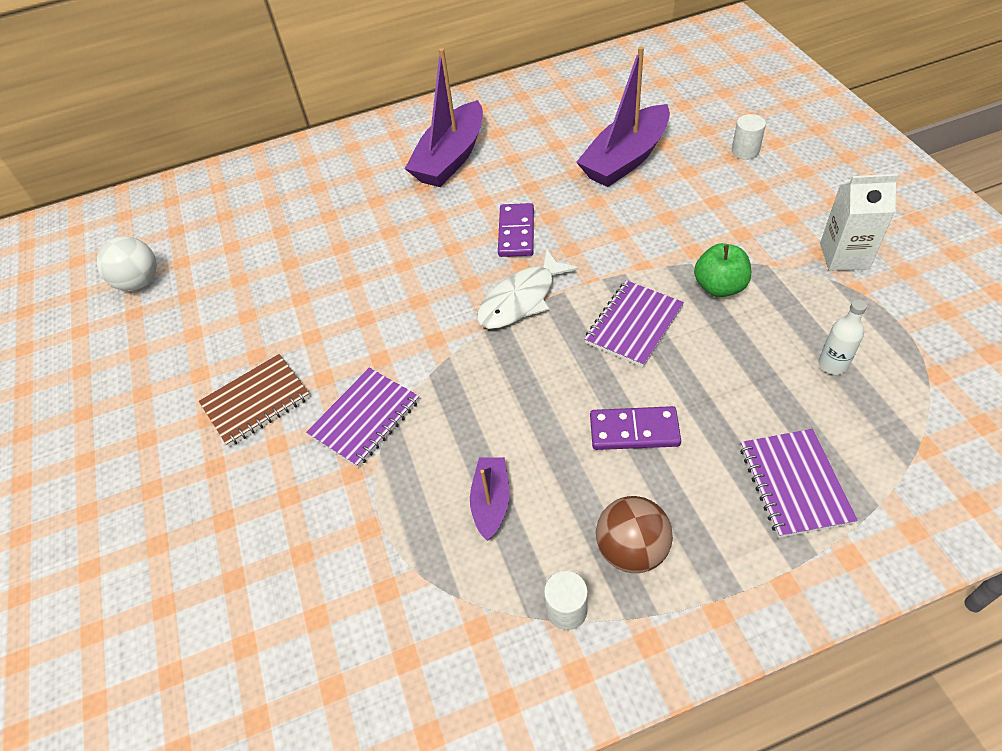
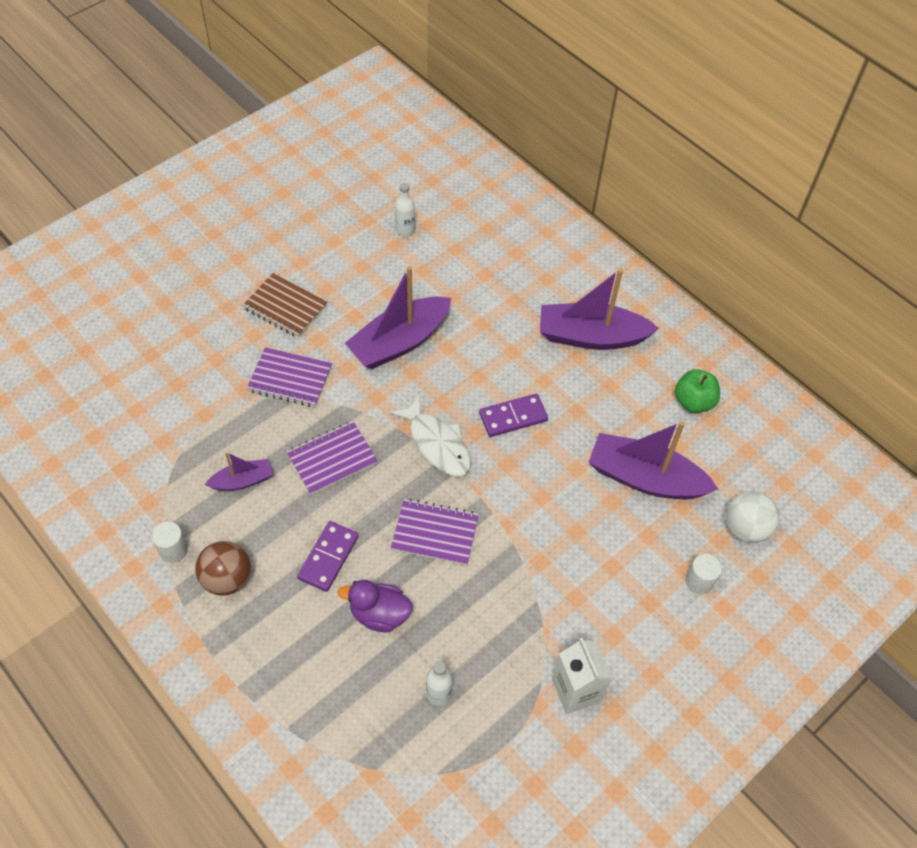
camera: 60 degrees right, 5 degrees up
(139, 282) = (371, 184): white ball -> white ball (745, 528)
(224, 266) = (405, 229): none -> white bottle
(372, 303) = (399, 342): none -> purple boat
(521, 299) = (437, 444): white fish -> white fish turned 150 degrees counterclockwise
(634, 430) = (328, 557): purple domino -> purple domino turned 45 degrees clockwise
(719, 287) = (500, 591): green apple -> green apple (693, 402)
(723, 396) = (379, 614): none -> purple duck
(794, 484) = (310, 678): purple notebook -> purple notebook (332, 459)

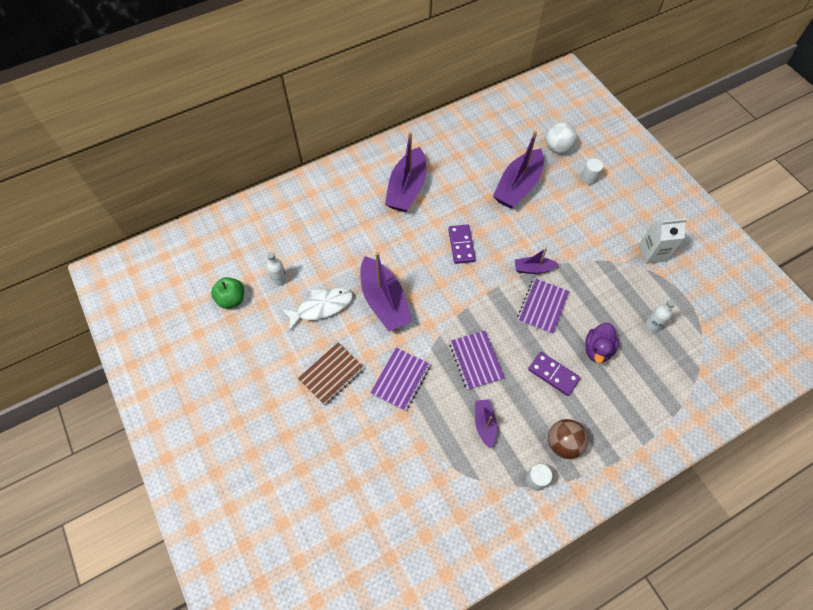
camera: 75 degrees left, 5 degrees up
(437, 444) = (474, 293): white fish -> white fish (321, 307)
(498, 515) = (533, 269): none -> purple boat
(693, 402) = (468, 149): green apple -> green apple (231, 299)

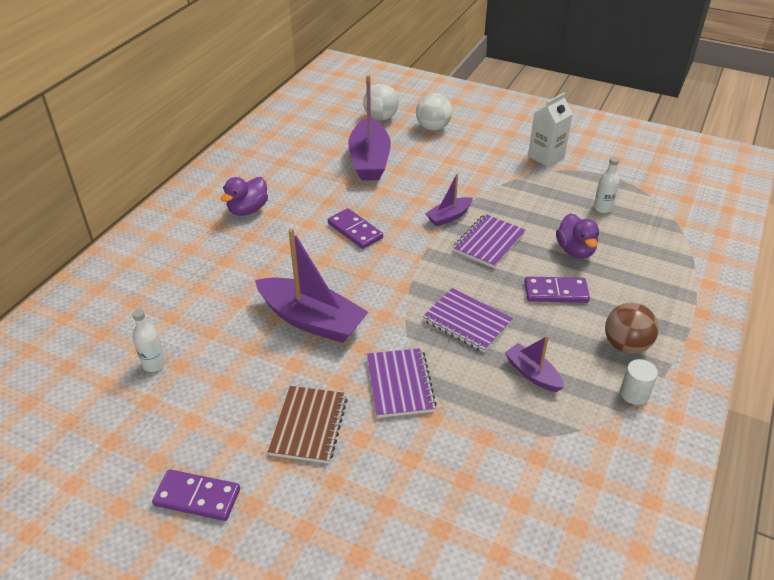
camera: 35 degrees left, 20 degrees down
(231, 299) = (97, 419): green apple -> none
(248, 381) = (197, 497): none -> purple domino
(321, 307) = (236, 364): white fish -> none
(407, 188) = (248, 210): purple boat -> purple duck
(542, 307) = (489, 242): purple notebook -> purple notebook turned 45 degrees clockwise
(589, 178) = (433, 127): white cylinder -> white ball

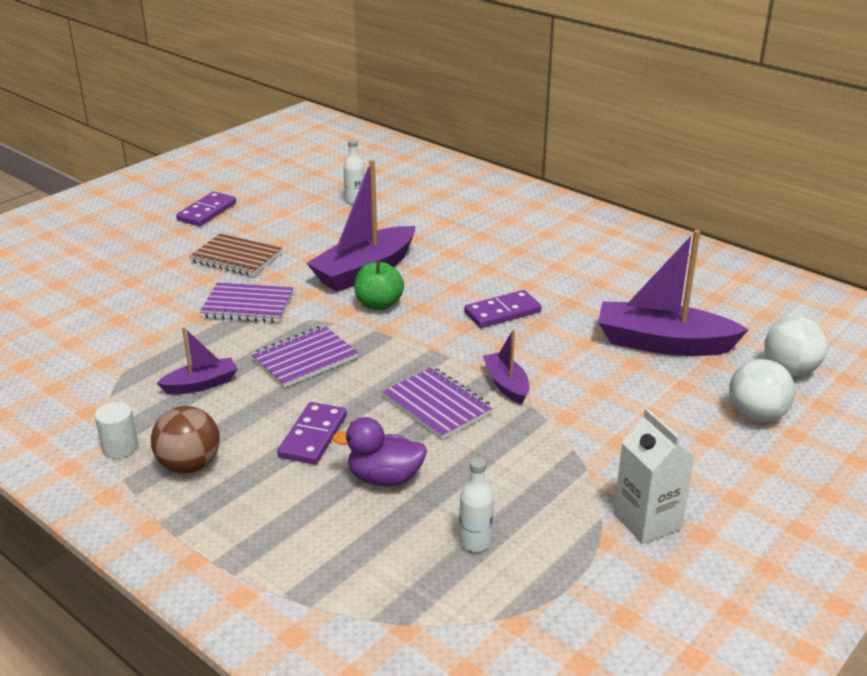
camera: 105 degrees right, 10 degrees down
(248, 210) = (568, 252): purple duck -> none
(367, 298) = (379, 305): none -> green apple

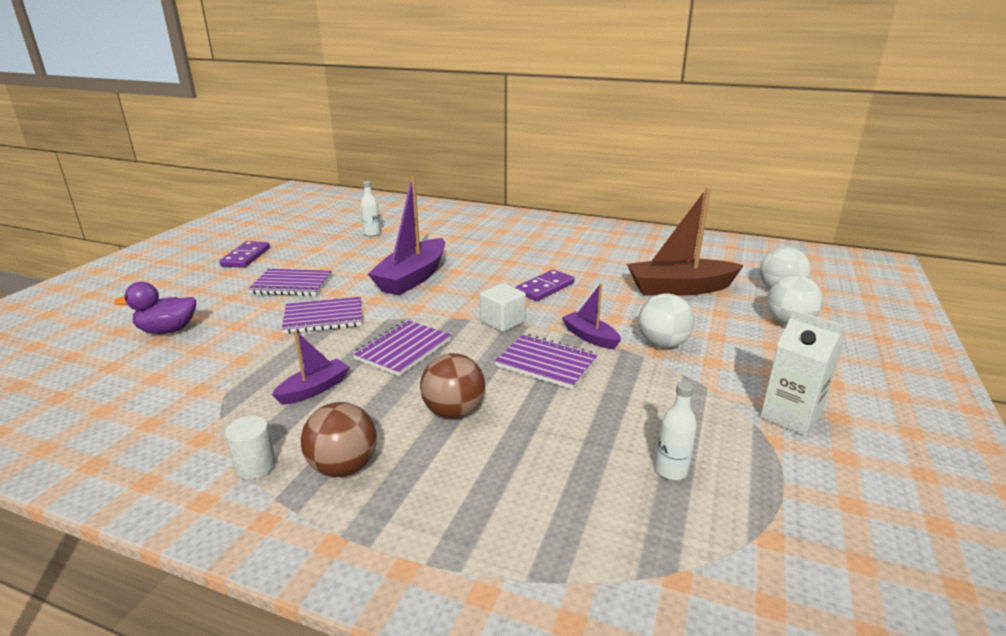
camera: 20 degrees left, 5 degrees down
(236, 258) = (292, 285): brown notebook -> purple notebook
(313, 436) = (454, 412): purple domino -> brown ball
(379, 305) = (441, 299): green apple -> none
(385, 478) = (546, 433): purple duck -> purple duck (168, 330)
(425, 347) = (502, 322): none -> white cube
(580, 410) = (662, 344): none -> white ball
(663, 343) = (679, 288): purple boat -> brown boat

